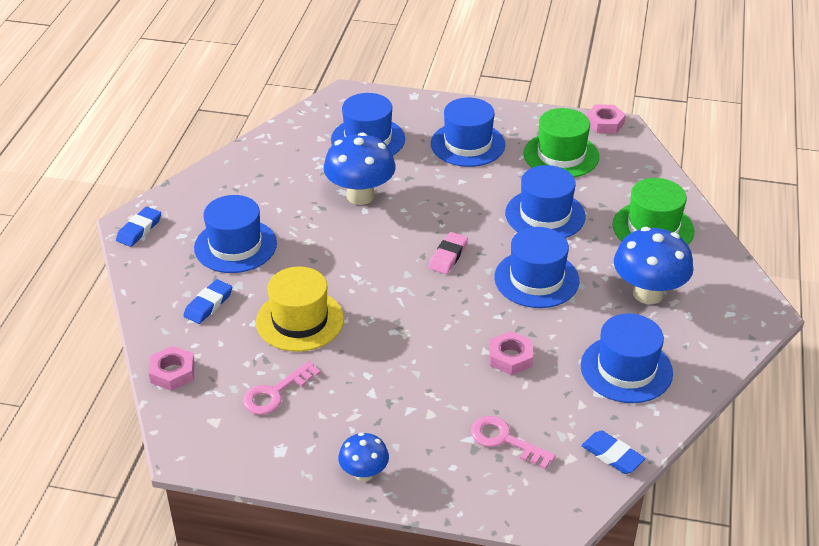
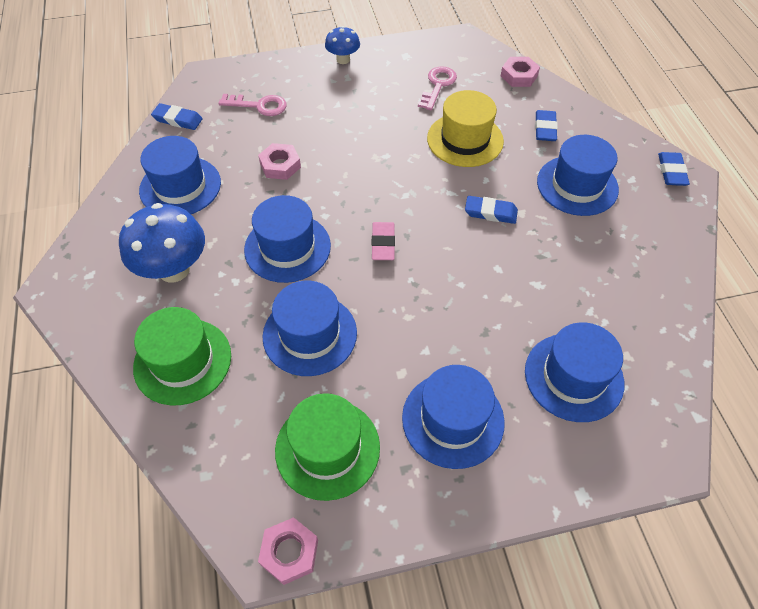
camera: 155 degrees right, 15 degrees up
(334, 250) = (490, 212): none -> blue eraser
(360, 196) = (516, 285): blue mushroom -> none

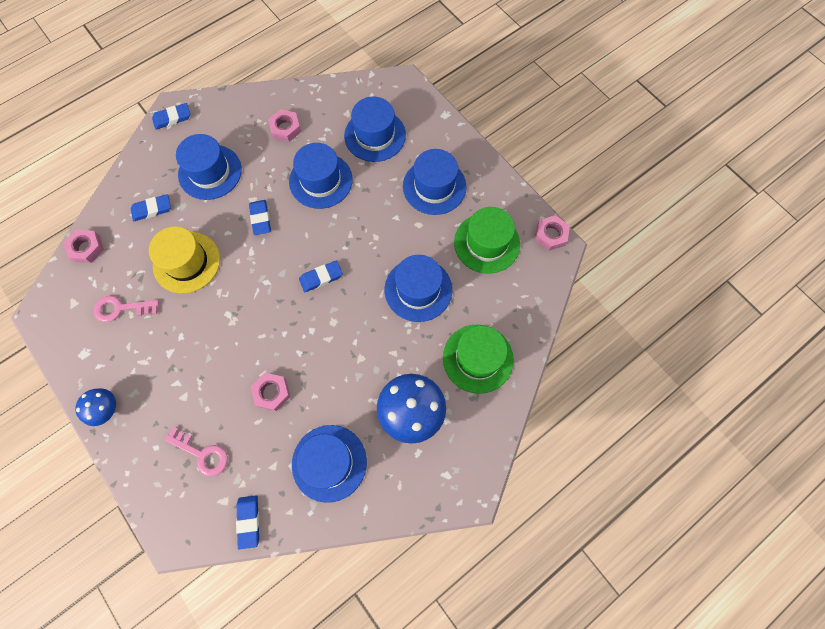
camera: 115 degrees left, 15 degrees up
(259, 106) = (202, 454): pink key -> pink key turned 135 degrees clockwise
(287, 247) = (354, 341): blue hat -> blue hat (321, 180)
(383, 243) = (321, 277): pink eraser -> blue eraser
(621, 276) = (285, 128): none -> pink nut

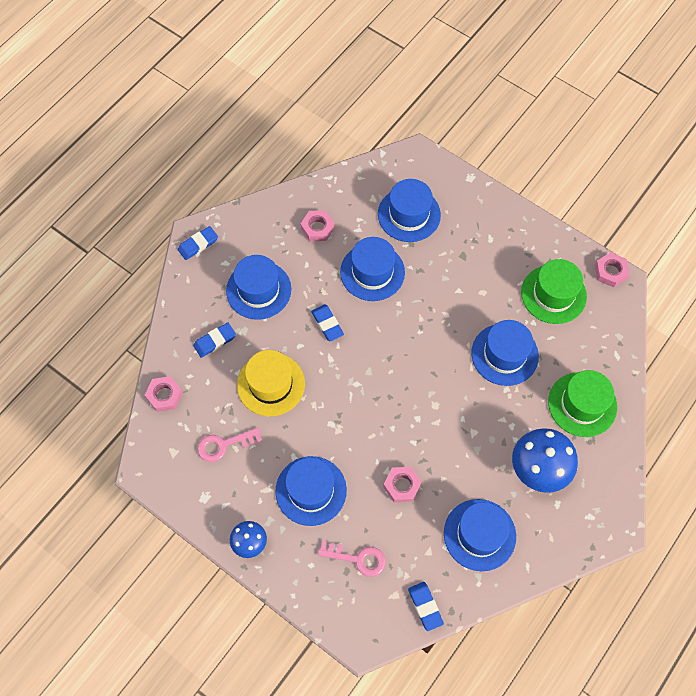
camera: 15 degrees left, 5 degrees down
(321, 277) = (408, 366): blue eraser -> none
(434, 186) = (485, 251): blue hat -> blue hat (311, 490)

